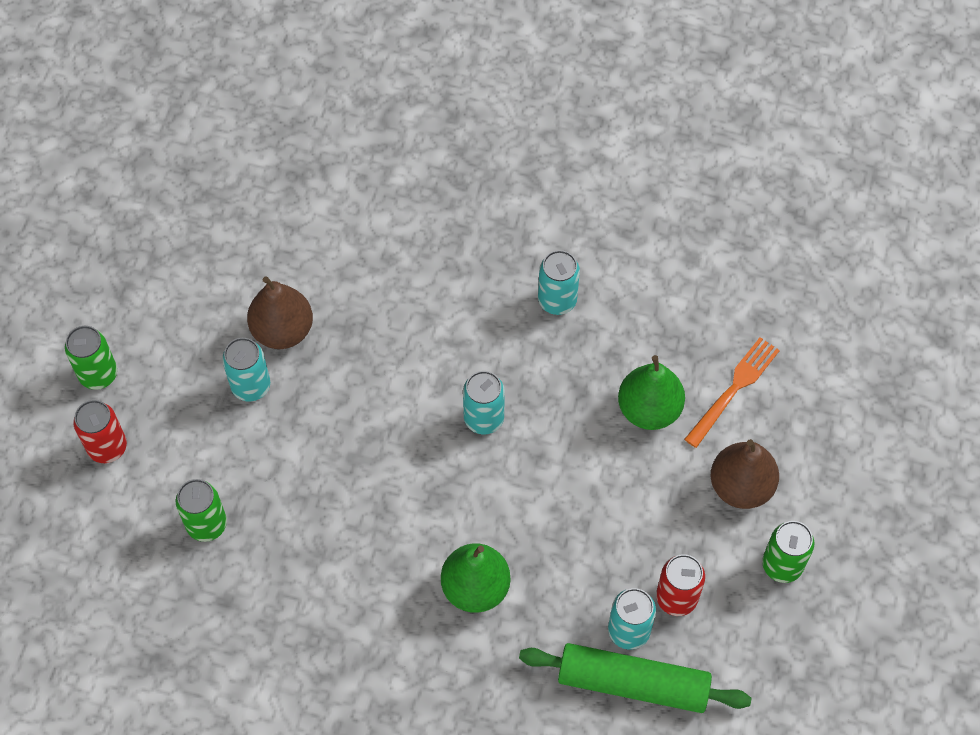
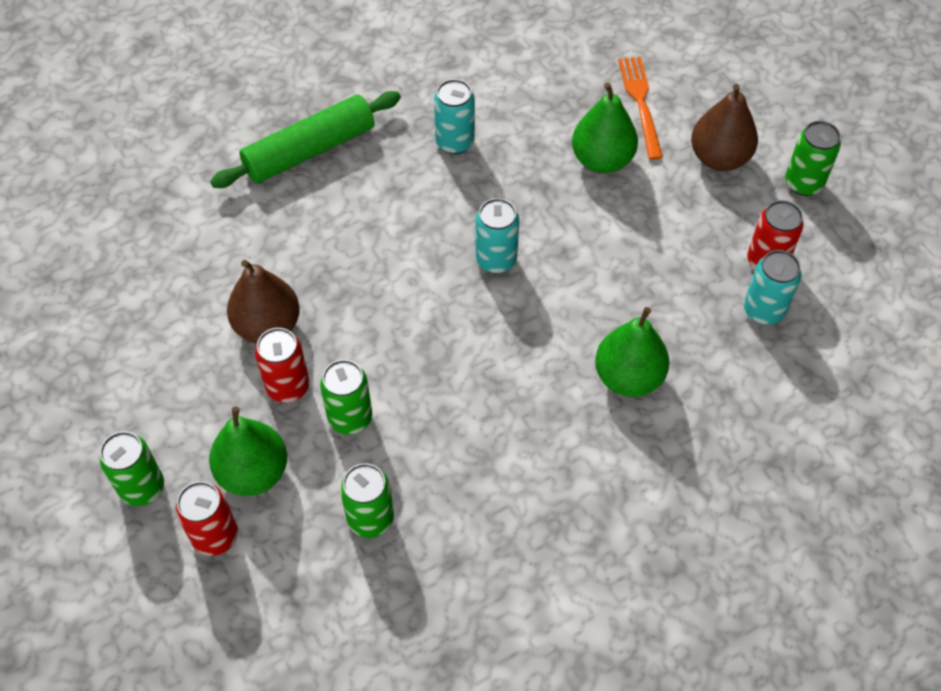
camera: 45 degrees left, 5 degrees down
(171, 426) = (253, 472): none -> green pear
(251, 386) = (288, 386): turquoise can -> red can
(266, 444) = (350, 418): none -> green can
(632, 683) = (808, 342): green rolling pin -> green rolling pin (309, 150)

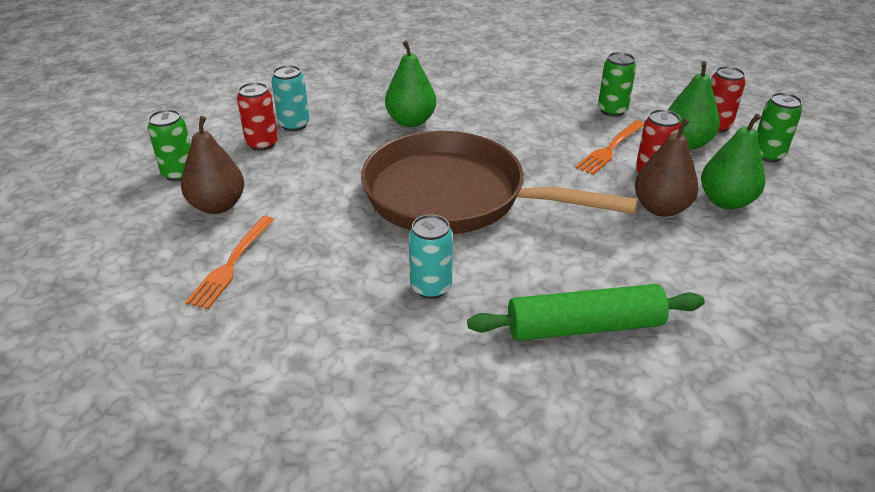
camera: 155 degrees left, 20 degrees down
(350, 418) = (610, 149): green can -> orange fork
(496, 260) = (454, 196): turquoise can -> brown pan
(602, 160) = (311, 233): green pear -> green pear (726, 201)

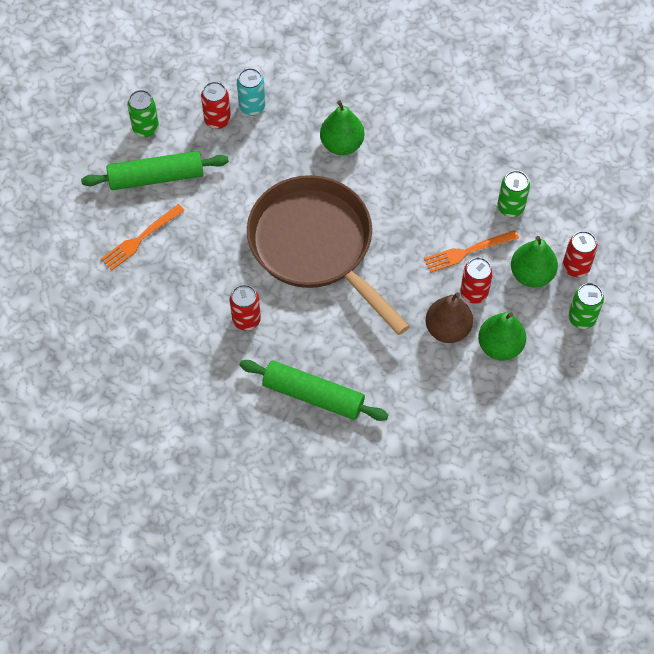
camera: 30 degrees right, 25 degrees up
(218, 206) = (156, 177): brown pear -> green rolling pin
(431, 287) = (246, 319): turquoise can -> red can

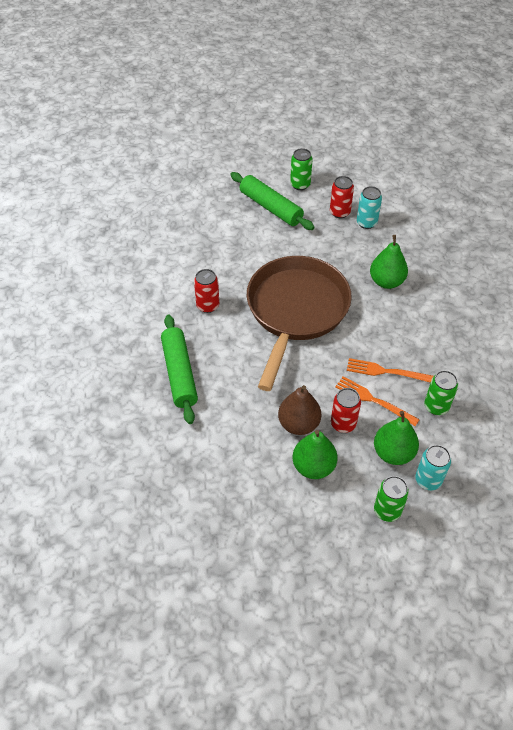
camera: 55 degrees right, 10 degrees down
(140, 239) = (220, 224): orange fork -> orange fork (385, 371)
(576, 267) = (428, 480): red can -> turquoise can

